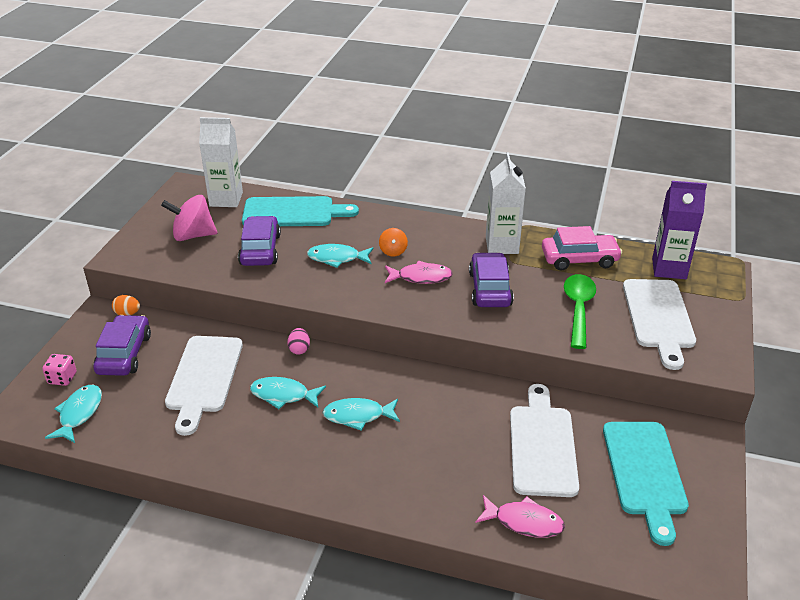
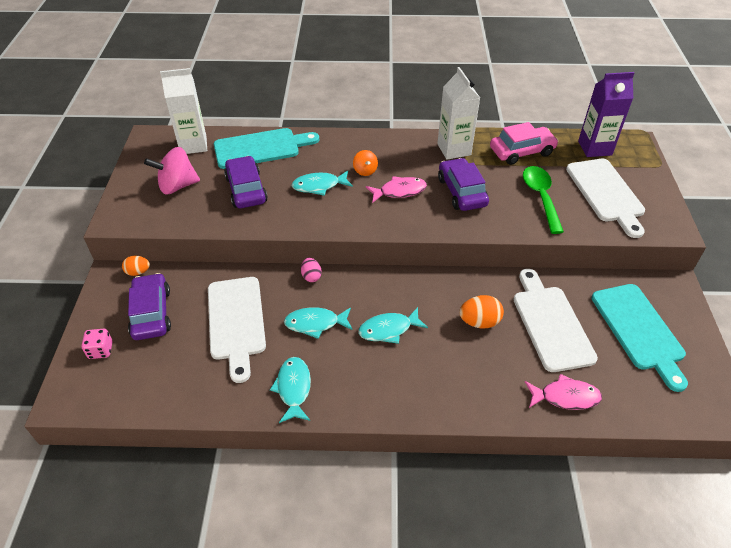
camera: 15 degrees left, 10 degrees up
(79, 413) = (132, 383): turquoise fish -> turquoise fish (293, 388)
(461, 428) = (479, 322): none -> orange egg

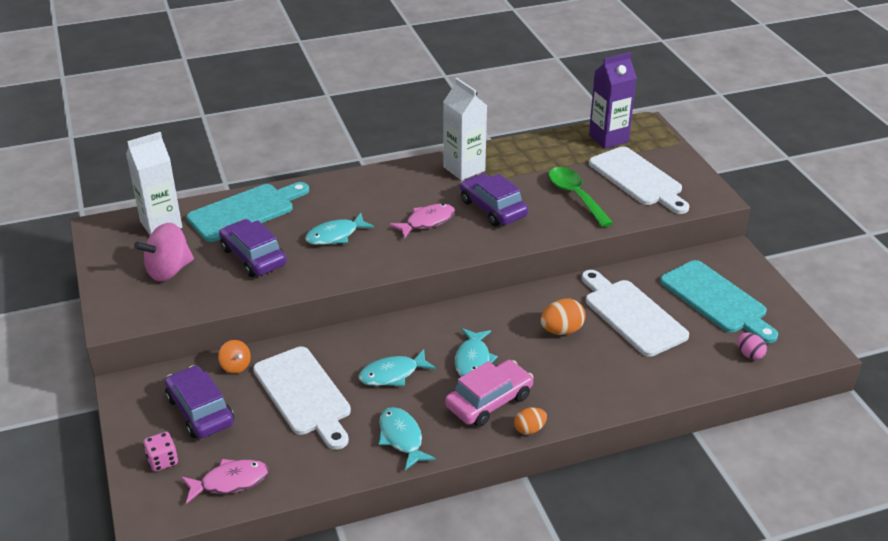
camera: 20 degrees left, 10 degrees down
(138, 272) = (158, 375): orange egg -> orange egg (529, 429)
(311, 276) = (363, 332): pink egg -> pink egg (749, 354)
(365, 171) = (378, 210): orange spinning top -> orange spinning top (235, 366)
(388, 329) = (473, 360): turquoise fish -> turquoise fish turned 45 degrees counterclockwise
(521, 151) = (536, 157): pink car -> pink car (489, 401)
(565, 397) = (673, 374): pink fish -> pink fish (230, 482)

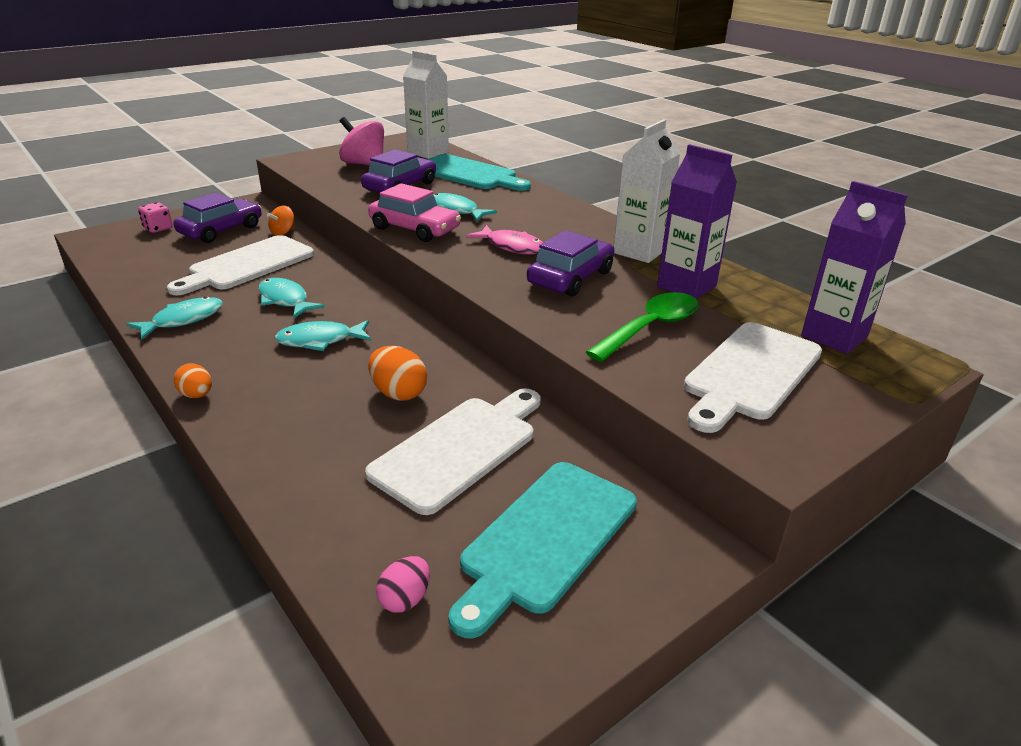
camera: 70 degrees right, 5 degrees down
(230, 482) = (128, 256): pink fish -> none
(489, 401) = (247, 361): pink car -> pink car (415, 229)
(526, 167) = (686, 286): none -> purple carton

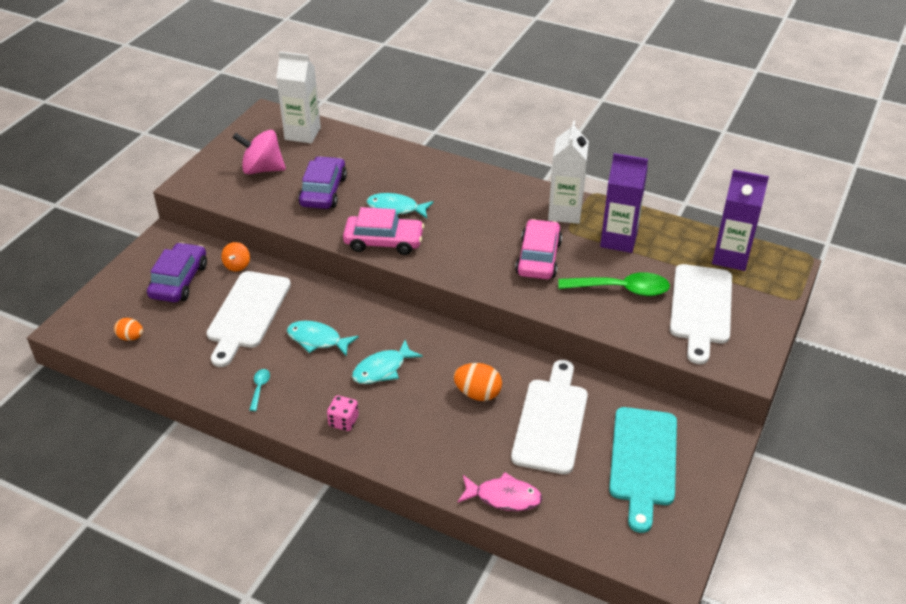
camera: 25 degrees left, 10 degrees up
(158, 228) = (119, 298): pink dice -> pink dice (343, 421)
(183, 320) = (259, 388): turquoise fish -> turquoise spoon
(196, 395) = (345, 448): orange egg -> orange egg (131, 337)
(405, 599) = (599, 526): pink egg -> none
(469, 174) = (365, 155): turquoise cutting board -> none
(512, 247) = (473, 238): pink fish -> pink fish (503, 497)
(570, 278) = (538, 258): purple car -> pink car
(650, 328) = (621, 289): green spoon -> green spoon turned 75 degrees clockwise

